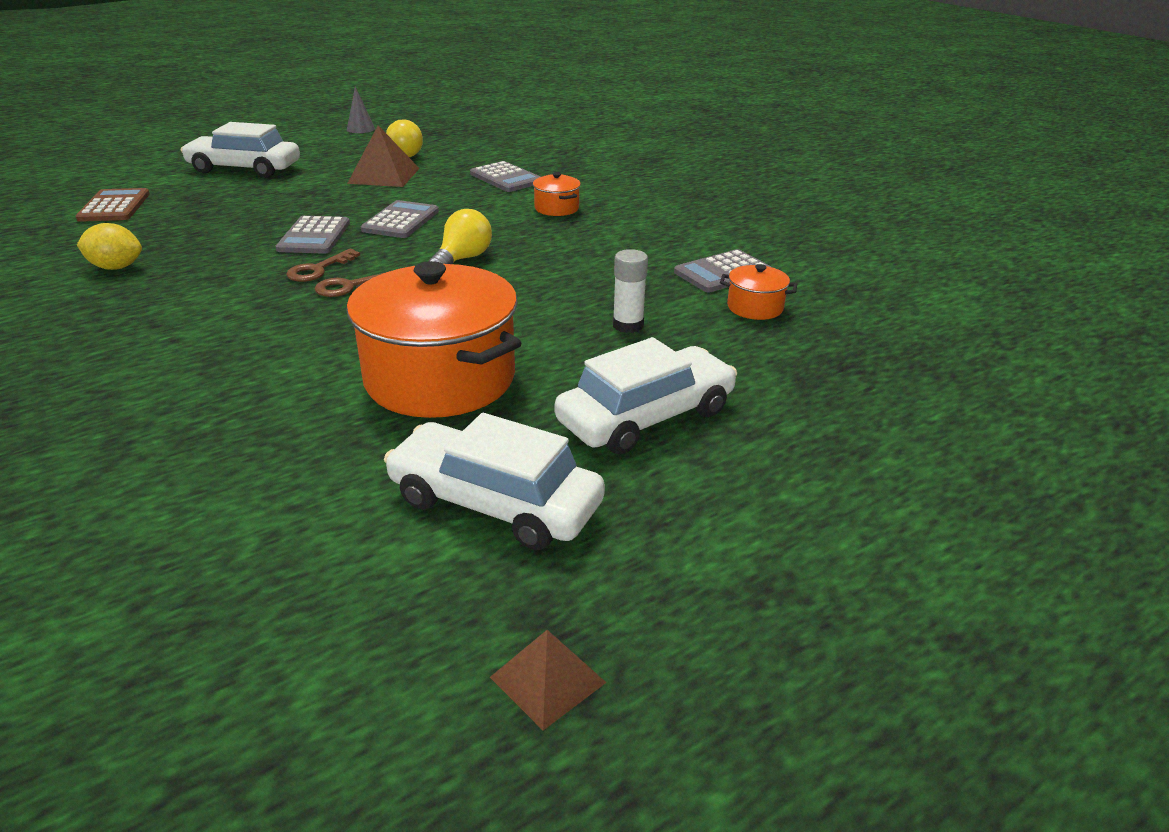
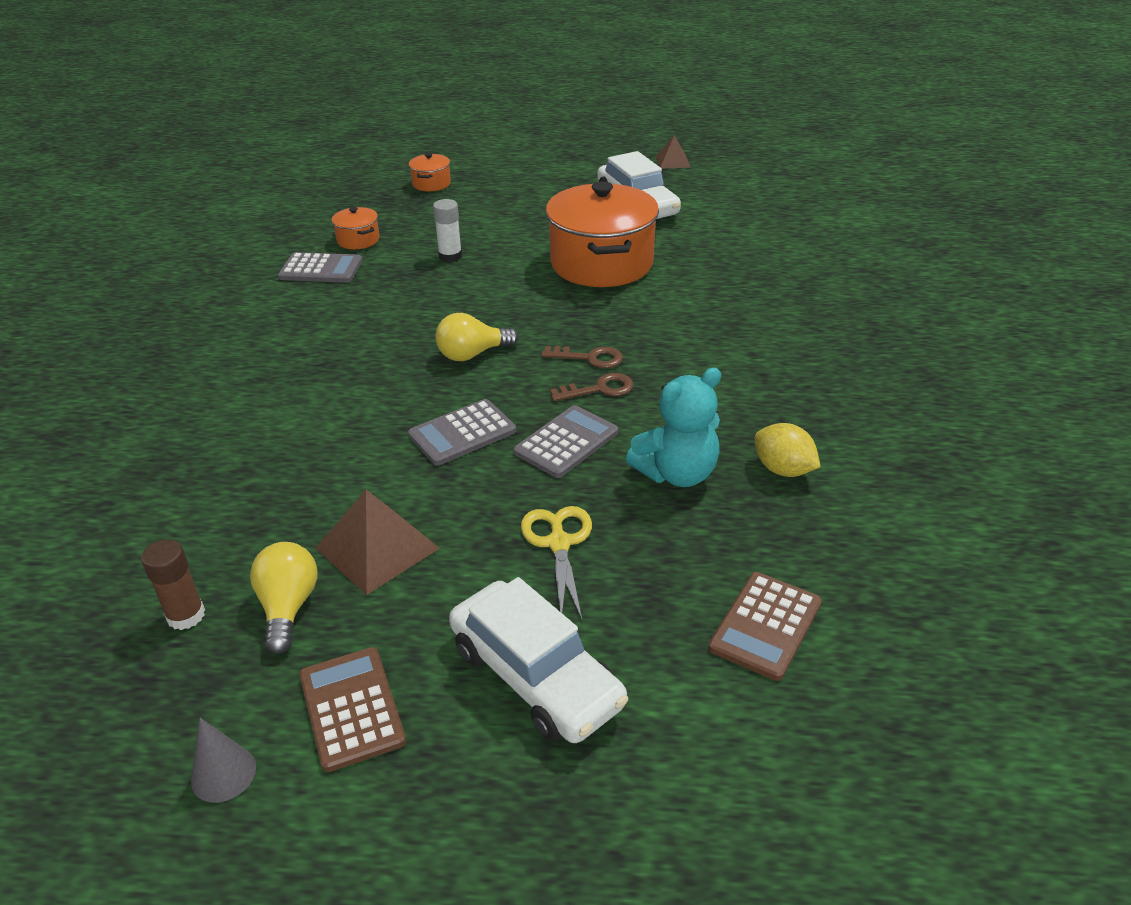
camera: 140 degrees left, 5 degrees up
(209, 244) = (677, 473): none -> turquoise teddy bear
(273, 200) = (559, 543): none -> yellow scissors
(327, 146) = (351, 708): none -> brown calculator
(447, 143) = (186, 615): none -> brown glue stick
(506, 178) = (260, 470): grey calculator -> none
(556, 208) = (302, 389): orange pot -> orange pot (431, 184)
(646, 416) = (524, 211): white car -> none

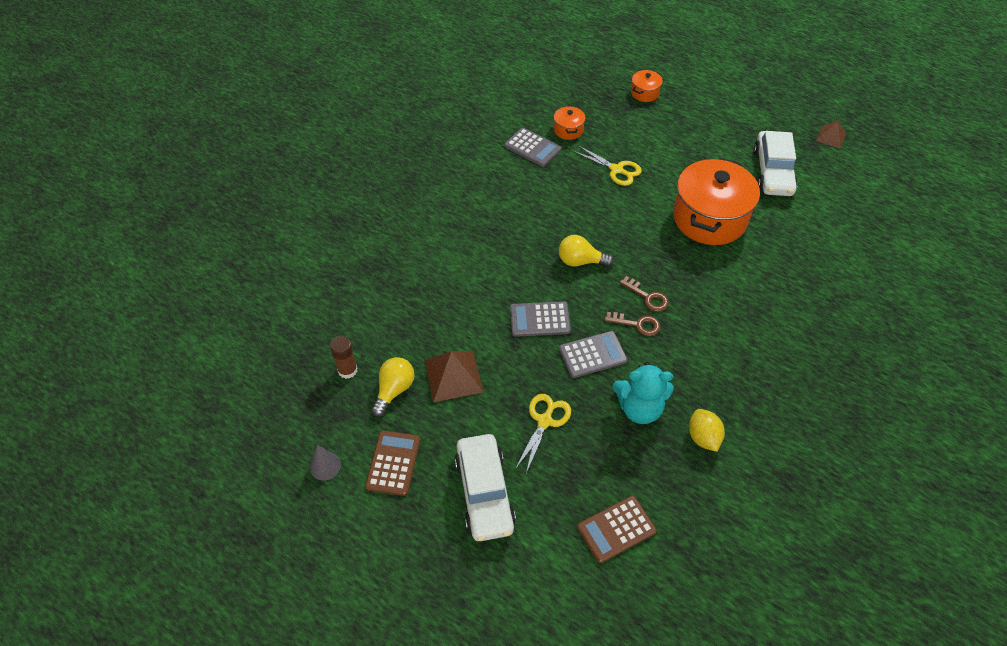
camera: 30 degrees right, 15 degrees up
(450, 256) = (616, 170): white glue stick -> yellow scissors

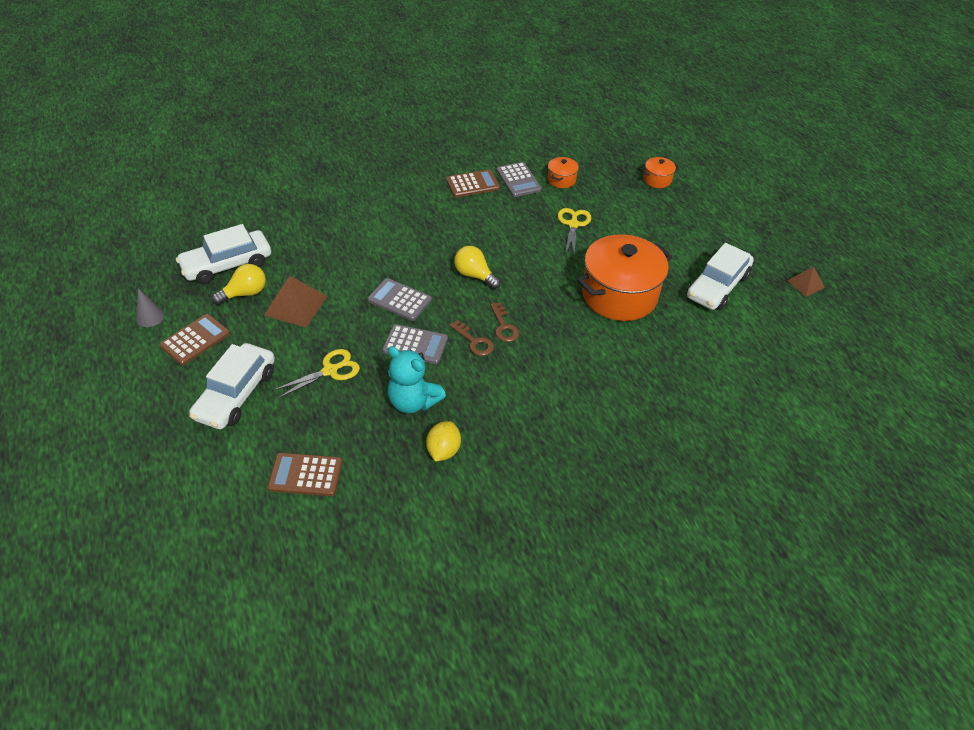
camera: 30 degrees right, 5 degrees down
(347, 370) = (227, 265): brown glue stick -> white car
(497, 171) = (472, 184): none -> brown calculator
(616, 170) = (573, 224): yellow scissors -> yellow scissors turned 150 degrees counterclockwise

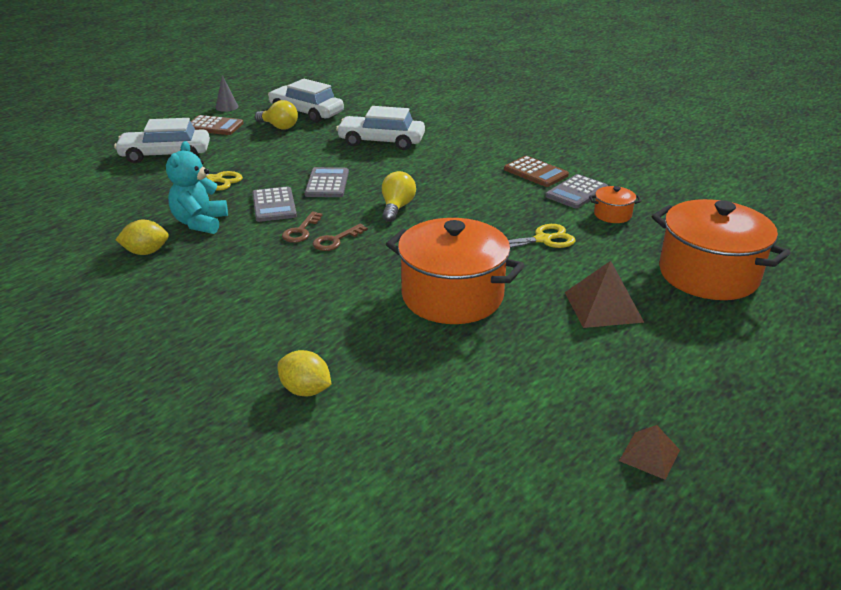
camera: 65 degrees right, 15 degrees down
(296, 305) = (281, 147): brown pyramid -> brown pyramid (603, 307)
(305, 475) = (91, 202): brown calculator -> none
(657, 180) = (708, 274): orange pot -> orange pot, size x2.31
(691, 402) = (305, 390): none -> yellow lemon
(717, 286) = (548, 367): white car -> white car (381, 141)

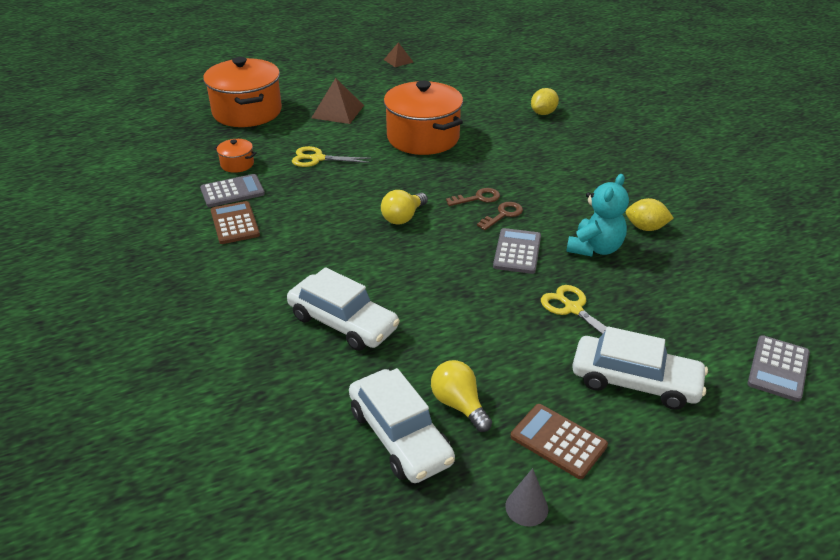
camera: 155 degrees left, 5 degrees up
(305, 390) = (543, 113): yellow lemon -> yellow lemon turned 75 degrees clockwise
(327, 183) = (450, 267): grey calculator -> grey calculator (778, 368)

